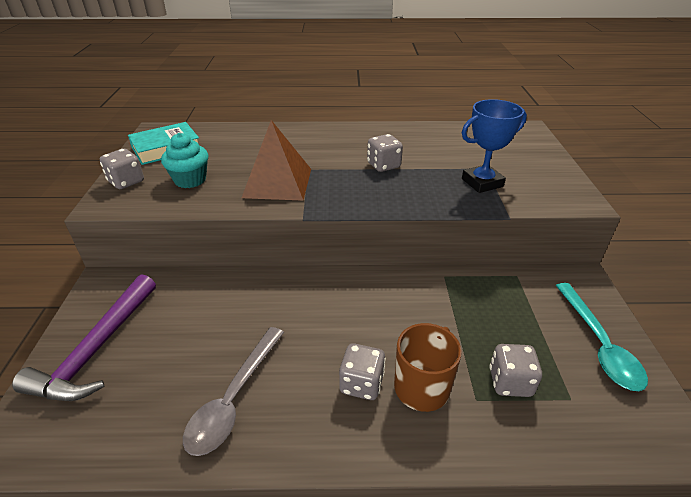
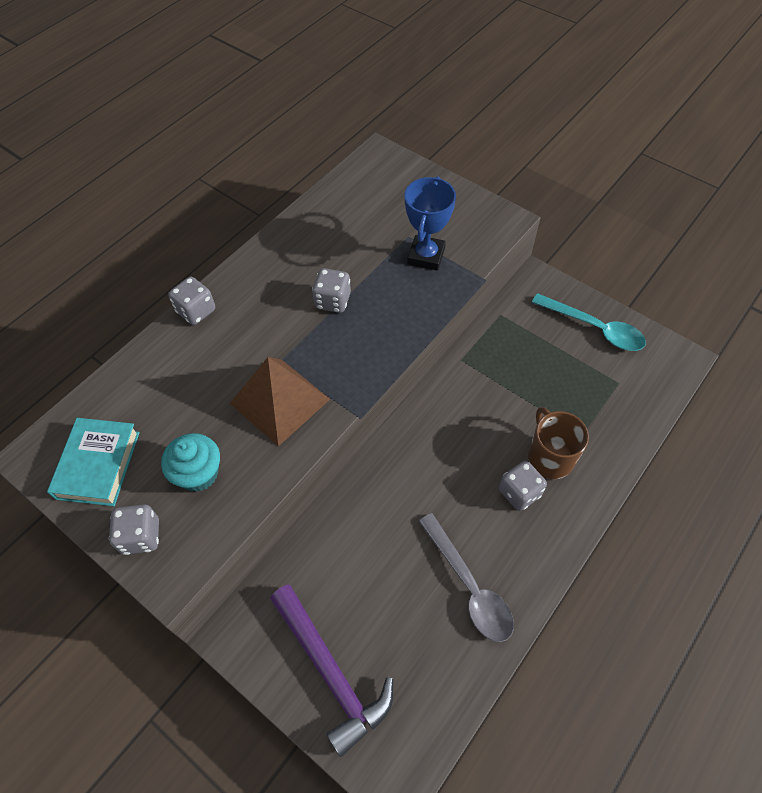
camera: 50 degrees left, 20 degrees up
(510, 382) = (584, 404): grey dice -> grey dice (196, 311)

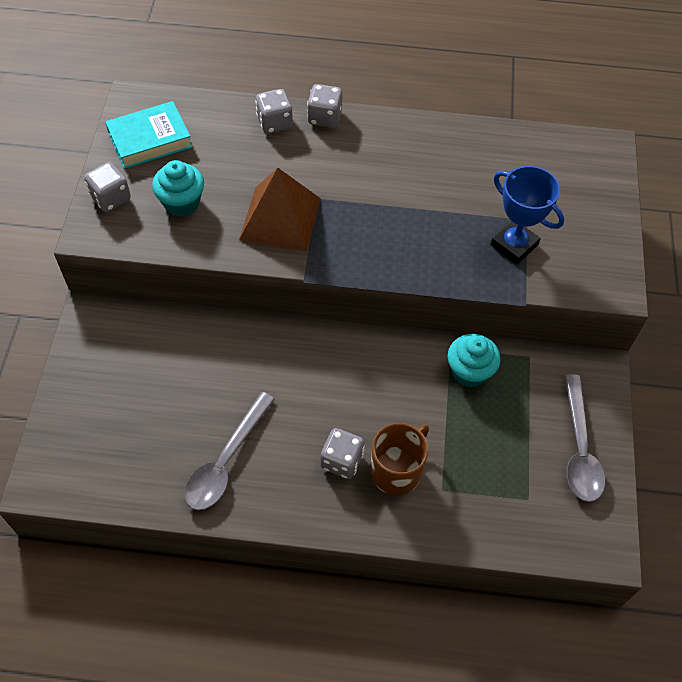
camera: 55 degrees right, 0 degrees up
(330, 671) = (98, 394): purple hammer -> none
(333, 301) = (407, 202): grey dice -> grey dice (274, 123)
(426, 256) = (514, 245): blue trophy -> blue trophy turned 60 degrees clockwise
(490, 359) = (469, 371): none -> turquoise cupcake
(594, 328) = (579, 448): turquoise spoon -> grey spoon

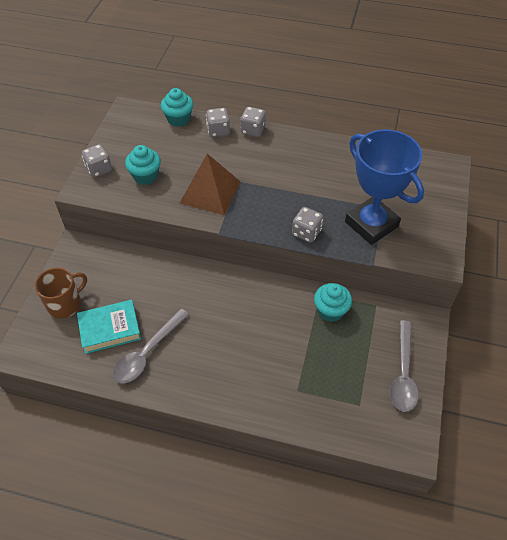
camera: 10 degrees right, 5 degrees down
(150, 140) = (133, 135): turquoise book -> turquoise book (110, 329)
(213, 109) = (178, 119): none -> turquoise cupcake
(342, 461) = (228, 362): grey dice -> grey dice (306, 232)
(397, 470) = (266, 373): brown mug -> brown mug (65, 304)
(514, 245) = (371, 224): blue trophy -> blue trophy, size x1.55

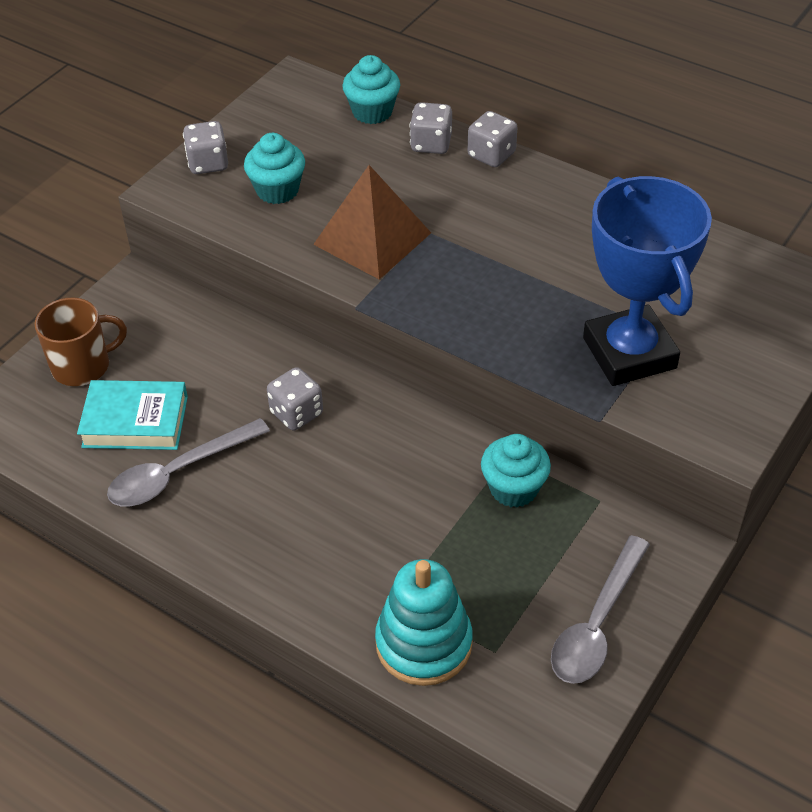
camera: 20 degrees right, 5 degrees down
(306, 232) = (506, 340): grey dice -> grey dice (296, 413)
(321, 412) = (423, 643): none -> turquoise stacking toy

